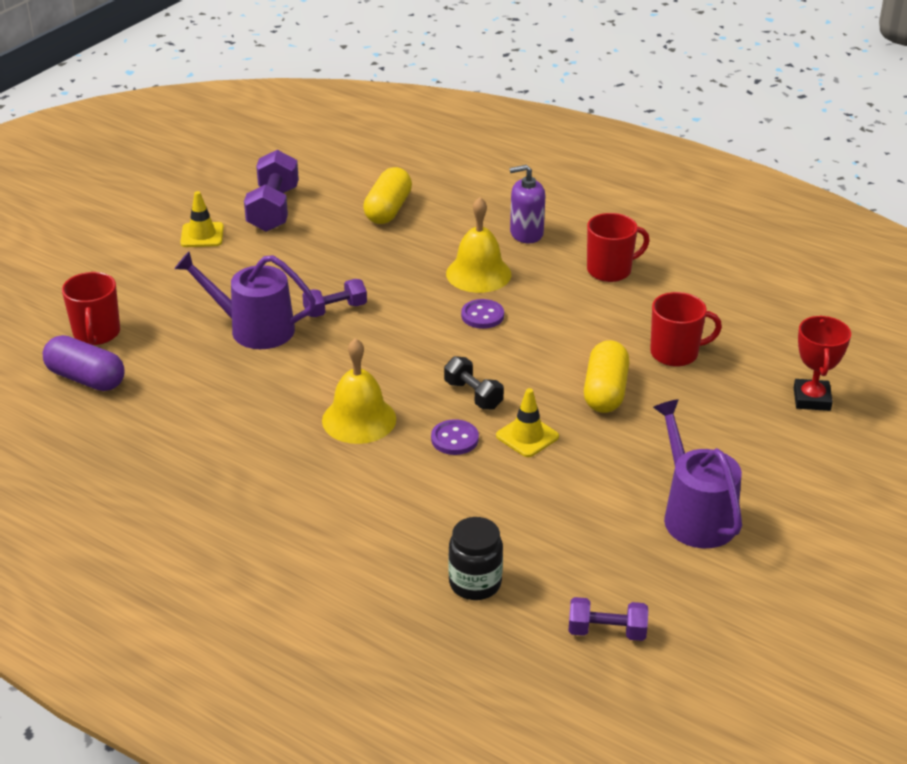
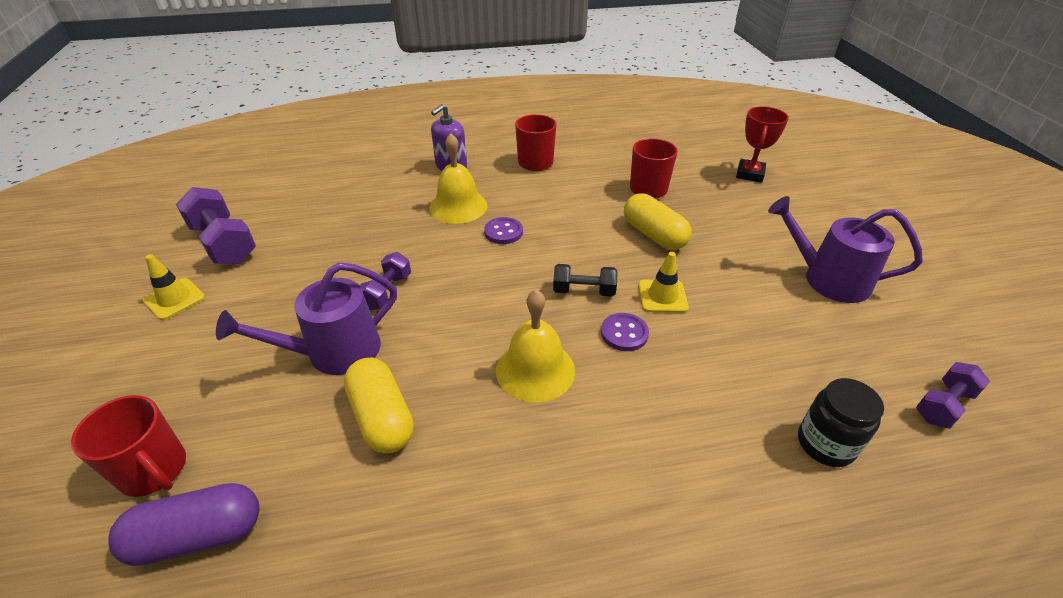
camera: 45 degrees left, 5 degrees up
(388, 210) = (328, 198): yellow capsule -> yellow capsule (382, 417)
(811, 399) = (750, 174): red trophy -> red trophy turned 60 degrees clockwise

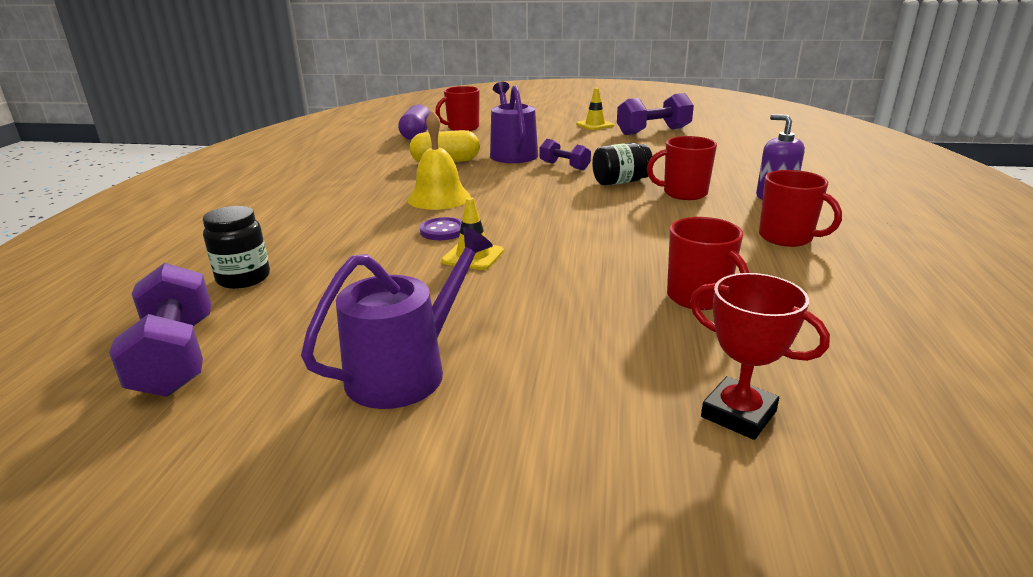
camera: 110 degrees right, 15 degrees down
(436, 244) = (620, 182): none -> black jar
(458, 206) = (684, 193): yellow bell -> red mug
(503, 232) = (627, 206): purple button -> none
(584, 291) = (511, 225): black dumbbell -> none
(654, 235) = (582, 275): yellow capsule -> none
(943, 405) = (176, 357): purple dumbbell -> purple dumbbell, size x1.67

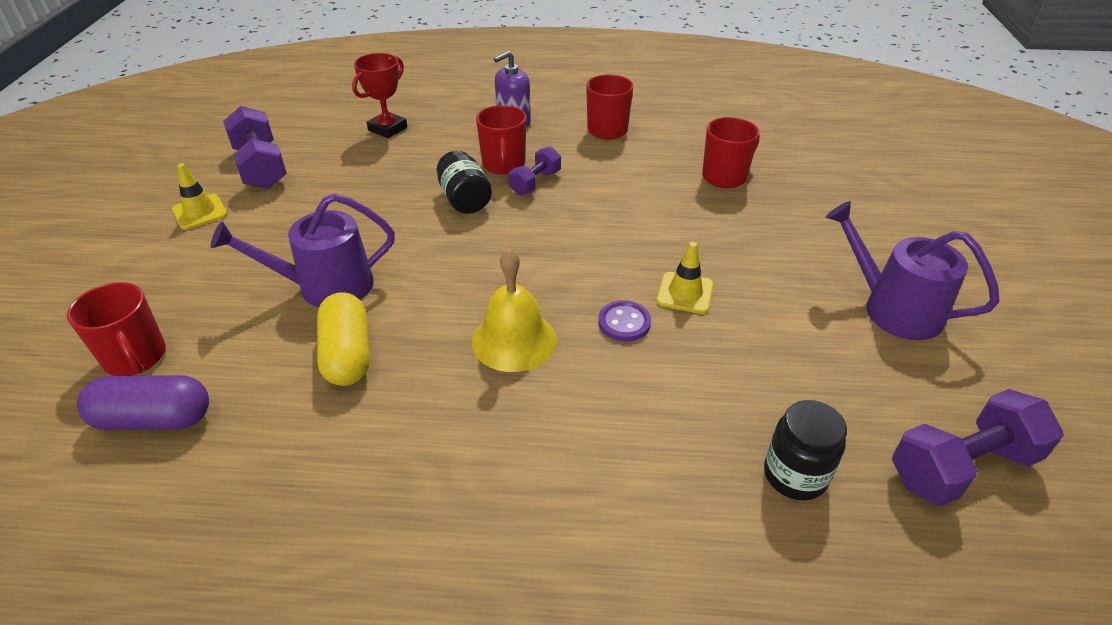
camera: 95 degrees left, 15 degrees up
(564, 166) = (397, 239): purple dumbbell -> purple dumbbell (535, 183)
(738, 414) = (858, 177): red trophy -> red trophy (387, 129)

